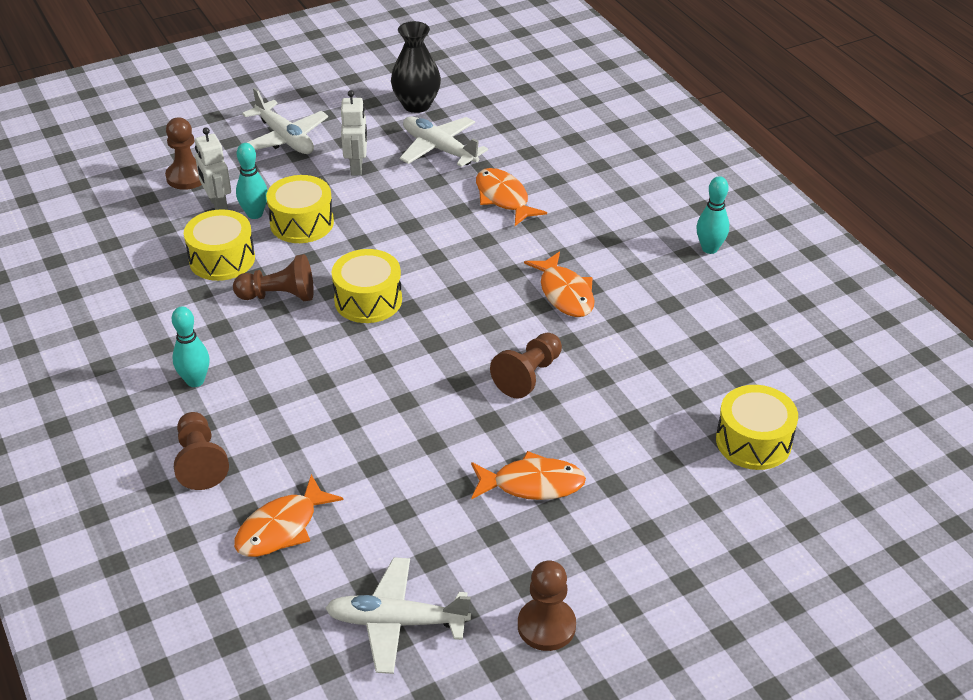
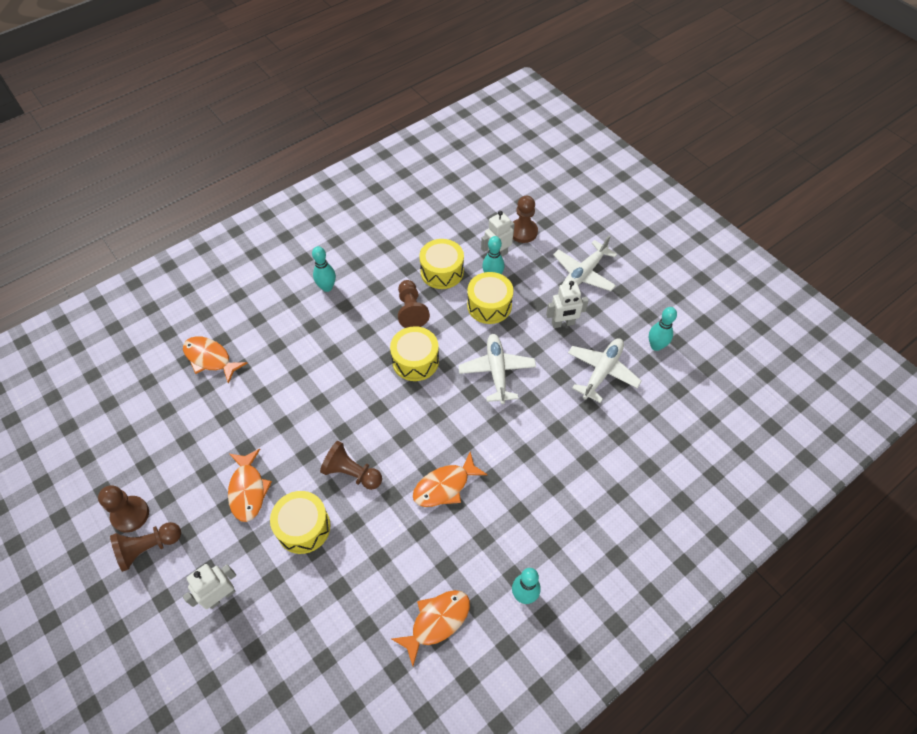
camera: 80 degrees right, 15 degrees up
(200, 462) = (260, 307): brown pawn -> brown pawn (148, 548)
(396, 622) = (138, 431): white plane -> white plane (496, 371)
(416, 105) = (656, 346): black vase -> turquoise bowling pin
(503, 198) = (551, 426): orange fish -> orange fish (437, 621)
(687, 515) = (221, 596): none -> white robot
(753, 441) = (296, 642): yellow drum -> yellow drum (303, 527)

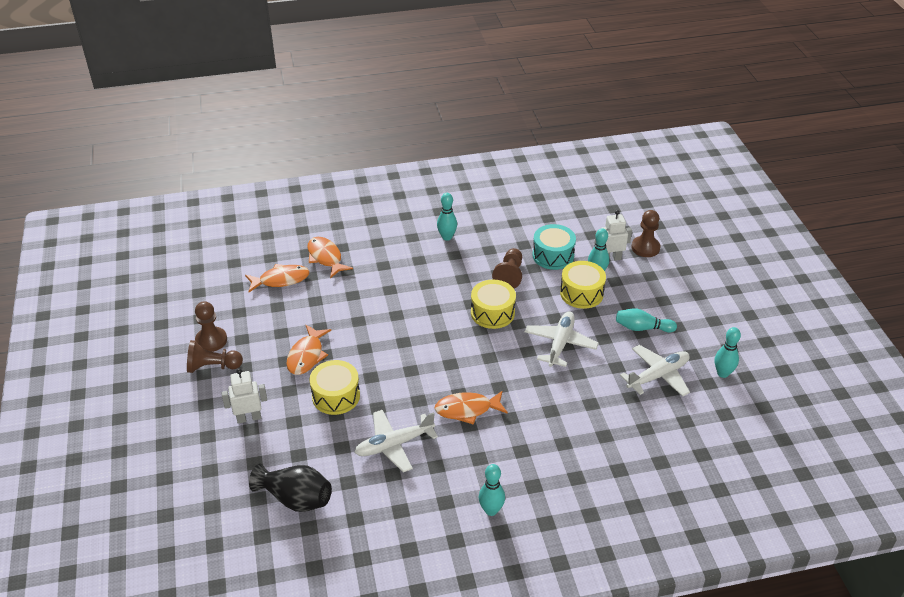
camera: 25 degrees right, 15 degrees down
(321, 675) = (295, 499): none -> black vase
(352, 473) = (395, 373): brown pawn -> none
(437, 621) = (407, 500): orange fish -> orange fish (281, 280)
(442, 271) = (553, 255): yellow drum -> turquoise drum
(563, 323) = (642, 328): white robot -> turquoise bowling pin
(583, 274) = (685, 296): white plane -> white plane (394, 445)

